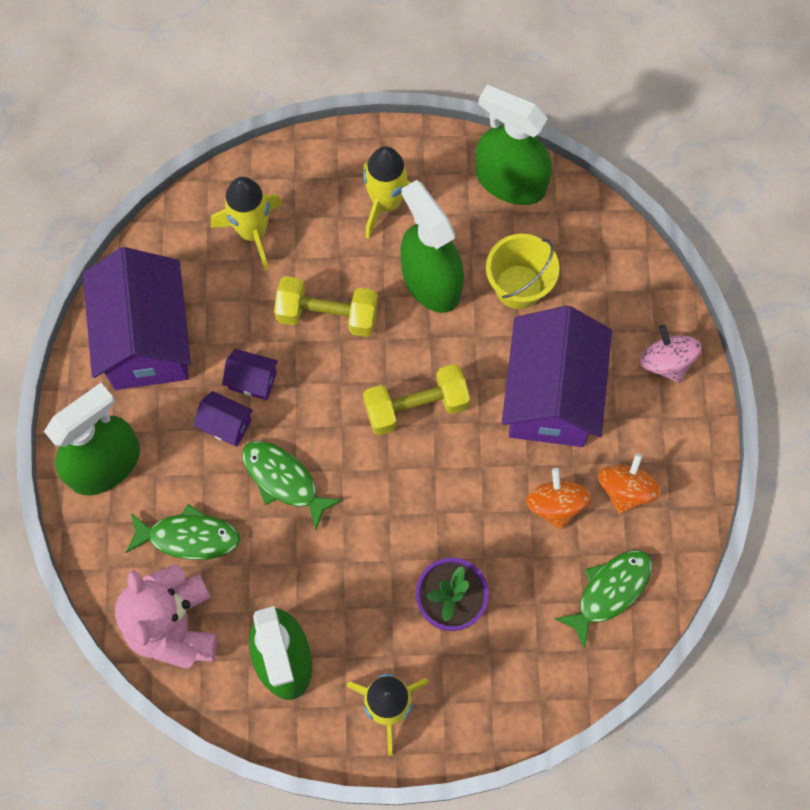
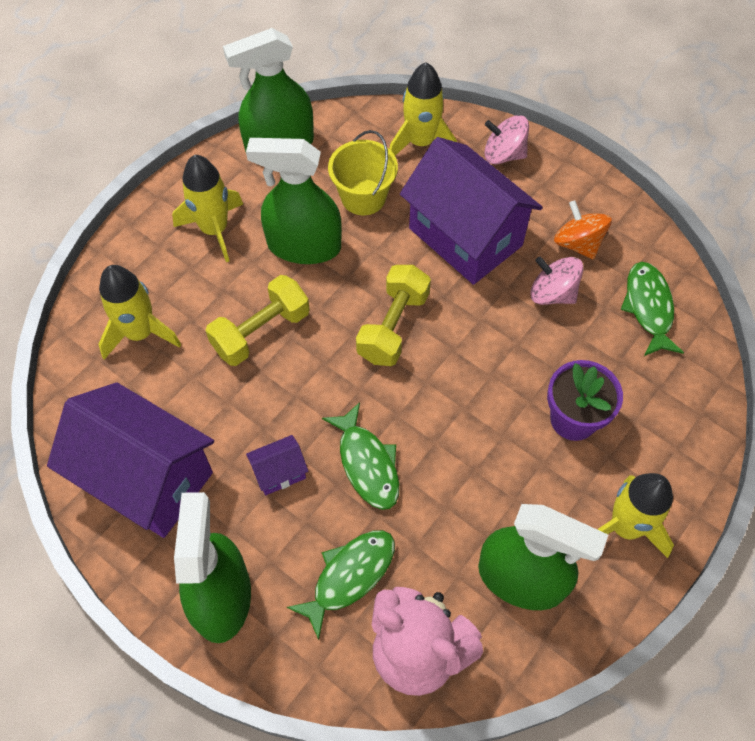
camera: 50 degrees left, 10 degrees down
(252, 380) = (261, 424): purple house -> none
(284, 480) = (367, 463): green fish -> green fish turned 105 degrees counterclockwise
(555, 505) = (552, 293): orange spinning top -> pink spinning top
(616, 286) = (421, 142): none -> yellow rocket

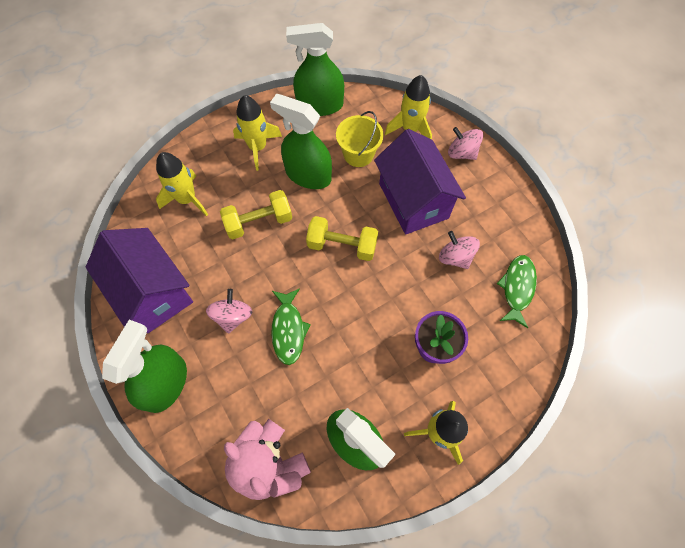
camera: 20 degrees right, 5 degrees up
(279, 472) = (233, 316): purple house -> pink spinning top
(349, 576) = (247, 399): green fish -> none
(393, 327) = (342, 245): yellow dumbbell -> yellow dumbbell turned 60 degrees clockwise
(578, 243) = (487, 228): orange spinning top -> none

